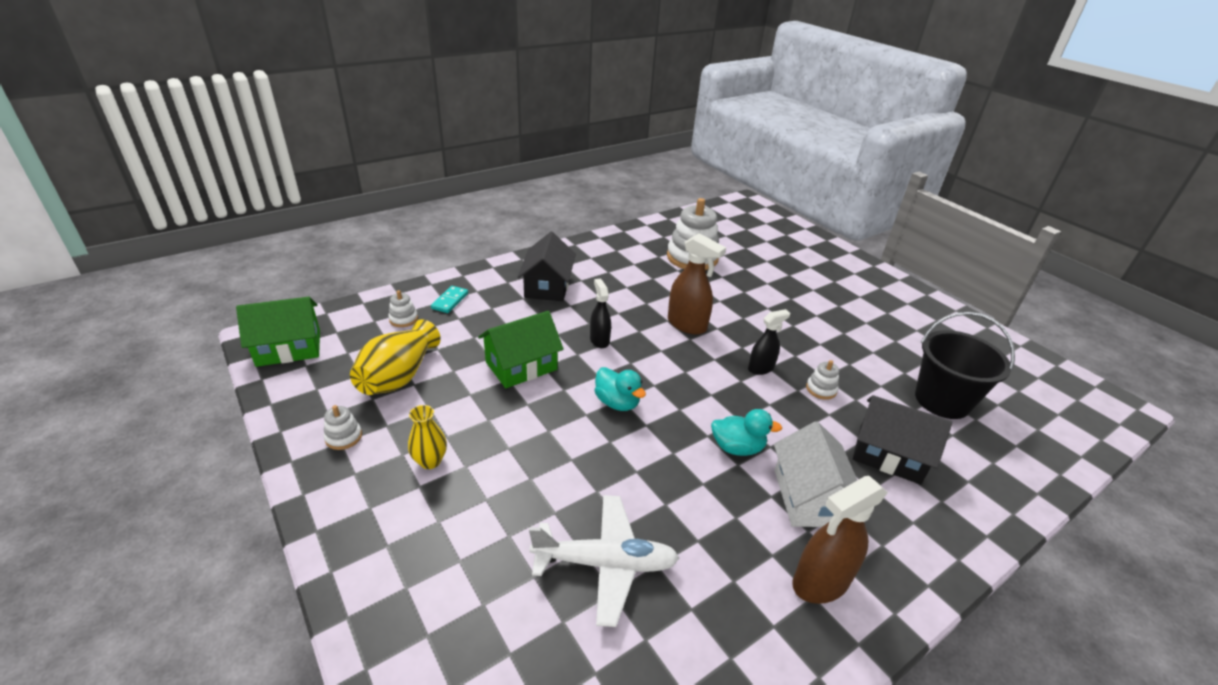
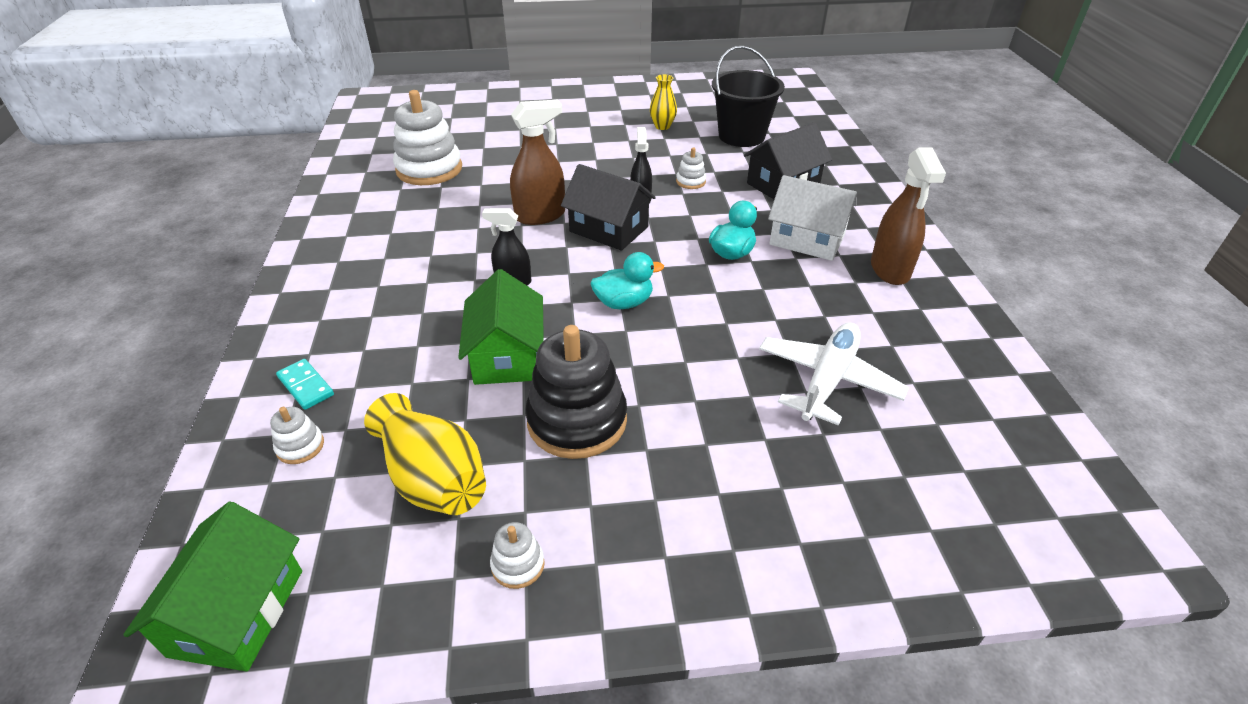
camera: 60 degrees left, 5 degrees up
(430, 461) = (620, 480): yellow vase -> yellow vase (662, 126)
(476, 421) = (577, 420): none -> black stacking toy
(547, 286) = (368, 288): black house -> black house (609, 229)

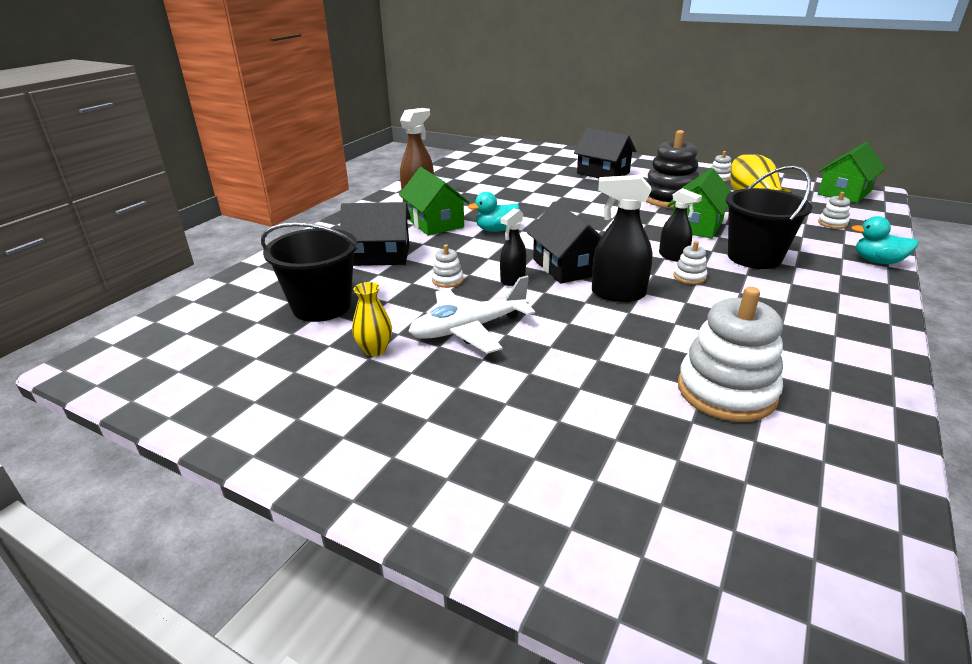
camera: 145 degrees left, 10 degrees down
(305, 386) = (838, 244): turquoise domino -> none
(420, 313) = (754, 257): none -> black bucket
(484, 257) = (689, 277): none -> white stacking toy
(540, 216) = (618, 294): brown spray bottle -> black spray bottle
(624, 303) = (601, 227): turquoise duck -> turquoise duck (877, 261)
(751, 476) = (603, 173): none -> black house
(807, 239) = (435, 223): white house -> green house
(827, 380) = (530, 182): white plane -> white plane (469, 329)

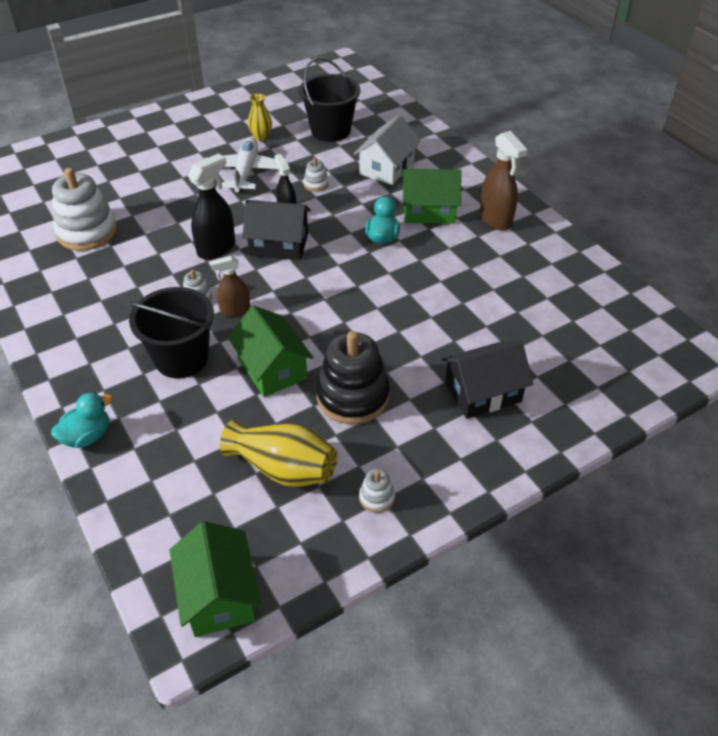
camera: 120 degrees right, 15 degrees up
(379, 255) = (387, 168): black house -> white house
(673, 256) = (235, 310): black spray bottle -> brown spray bottle
(832, 223) = (171, 483): white stacking toy -> none

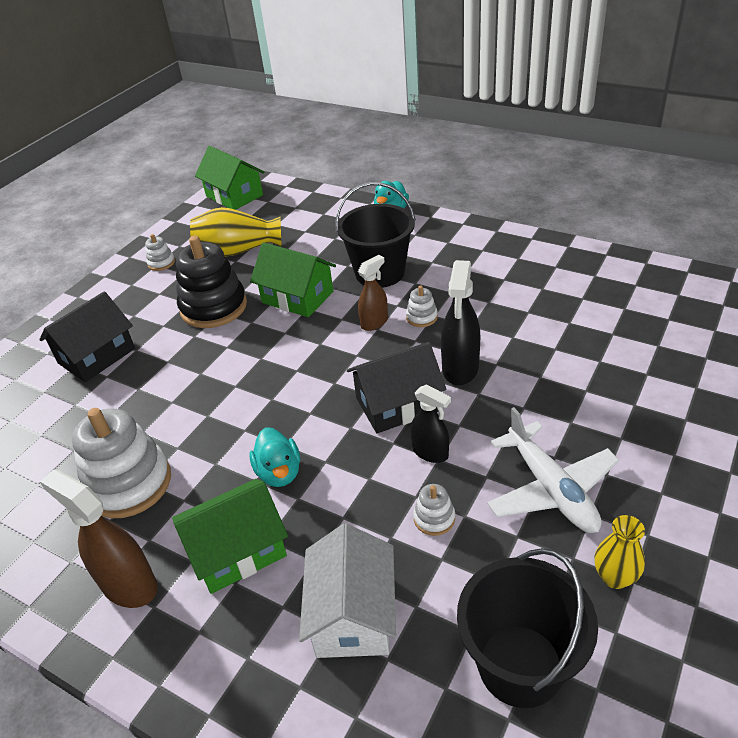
camera: 155 degrees right, 5 degrees down
(87, 232) = (613, 323): white stacking toy -> white stacking toy (129, 483)

